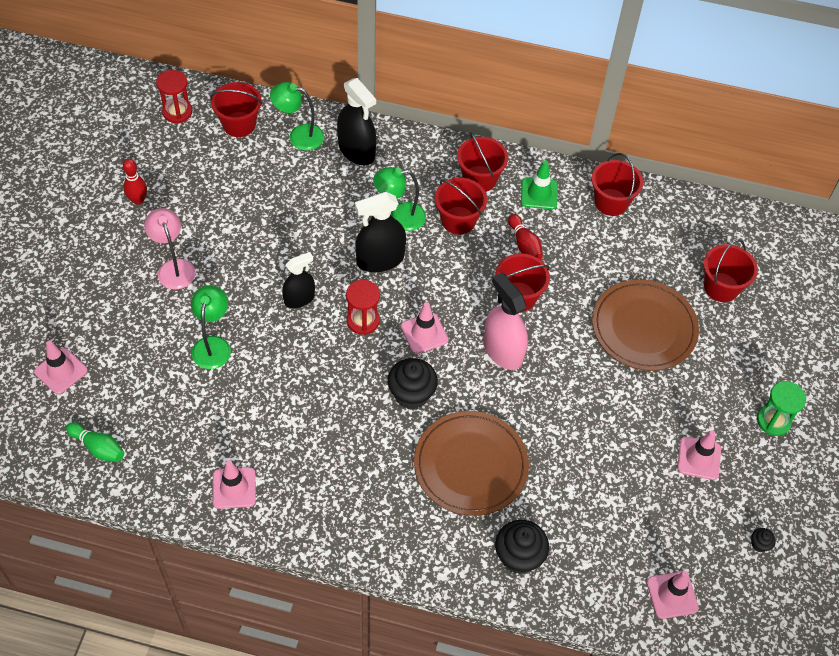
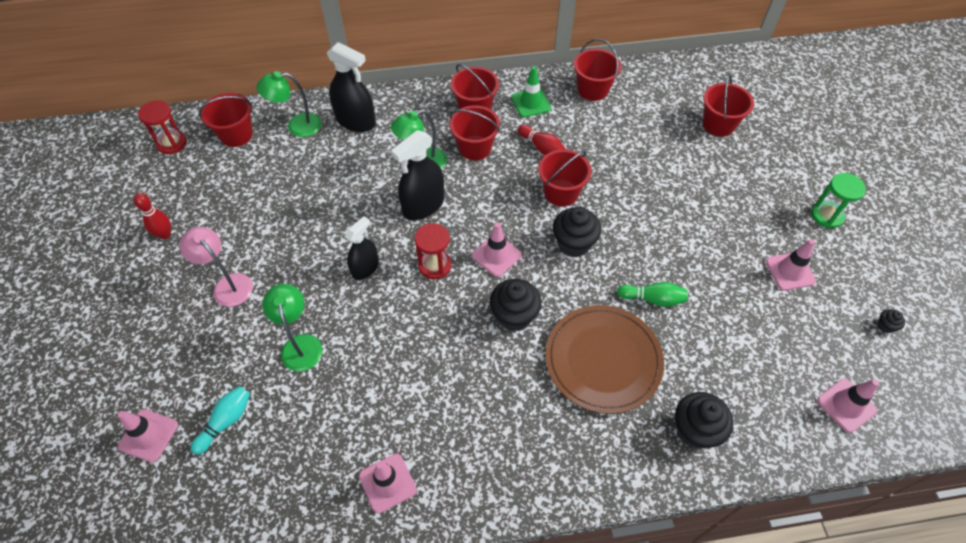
camera: 20 degrees left, 0 degrees up
(98, 447) = (223, 502): green bowling pin -> green bowling pin (653, 299)
(126, 385) = (226, 421): none -> turquoise bowling pin
(503, 350) = (573, 244): pink spray bottle -> black cupcake
(644, 327) = (678, 179): brown plate -> none

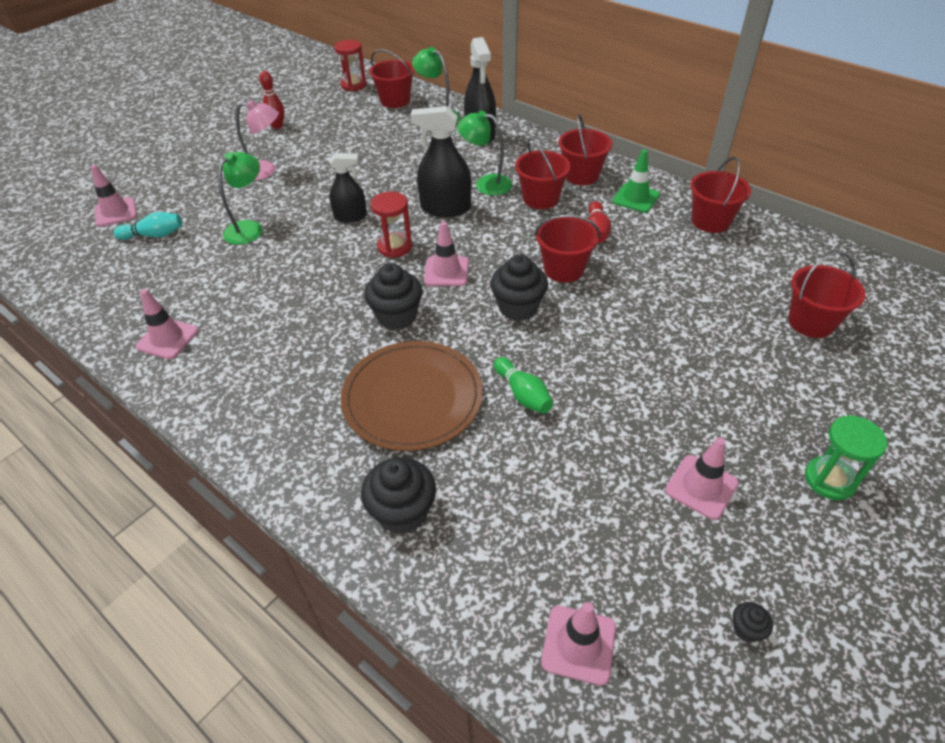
camera: 50 degrees right, 10 degrees down
(228, 284) = (266, 171): pink lamp -> pink lamp turned 90 degrees clockwise

